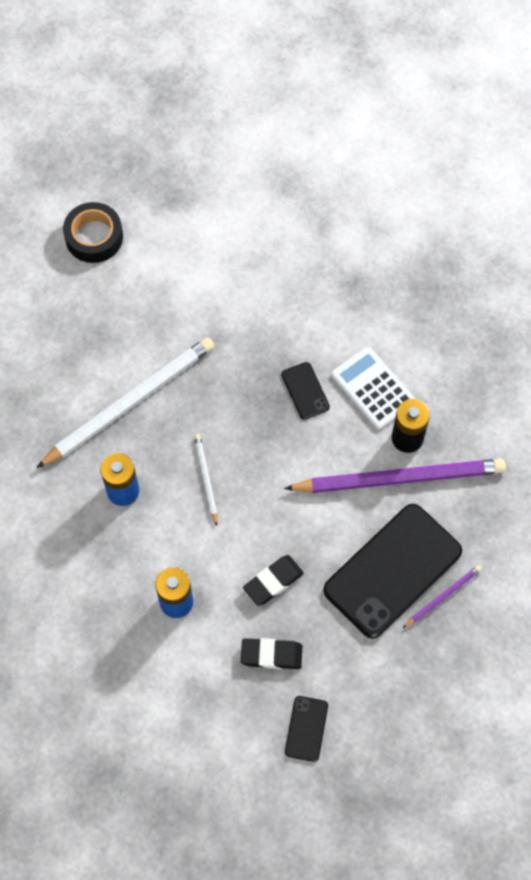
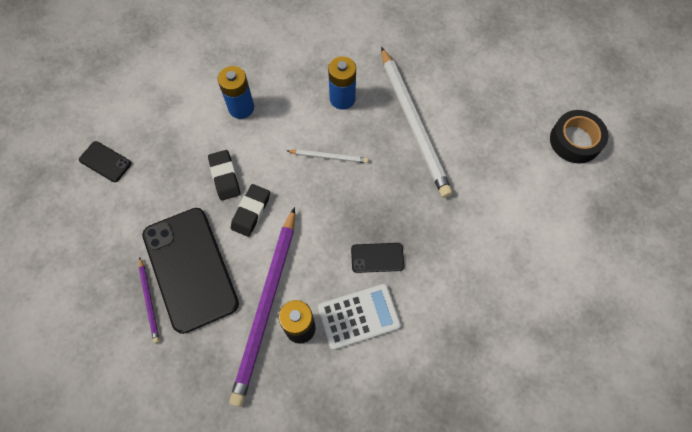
camera: 110 degrees right, 0 degrees up
(271, 655) = (170, 157): black eraser -> black eraser (251, 211)

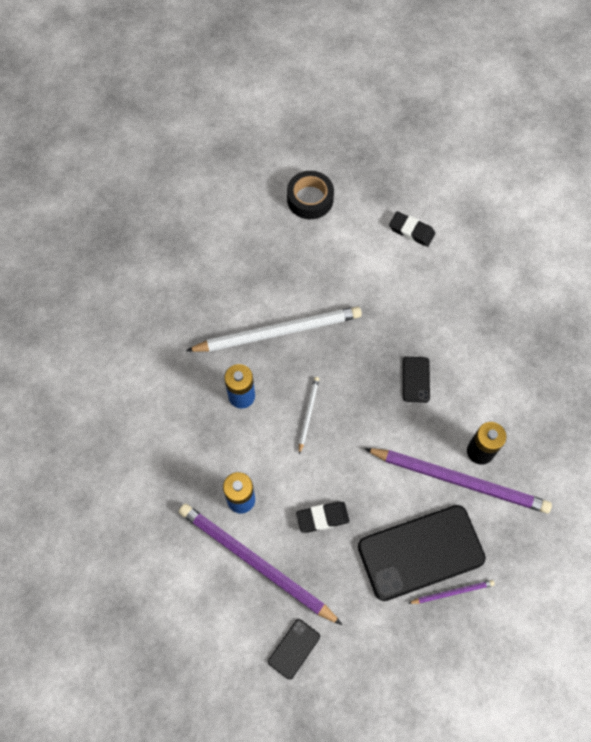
camera: 85 degrees left, 0 degrees up
(183, 125) = (255, 563): none -> purple pencil
(251, 211) = (363, 492): black eraser -> black eraser (411, 231)
(359, 316) = (470, 400): white calculator -> none

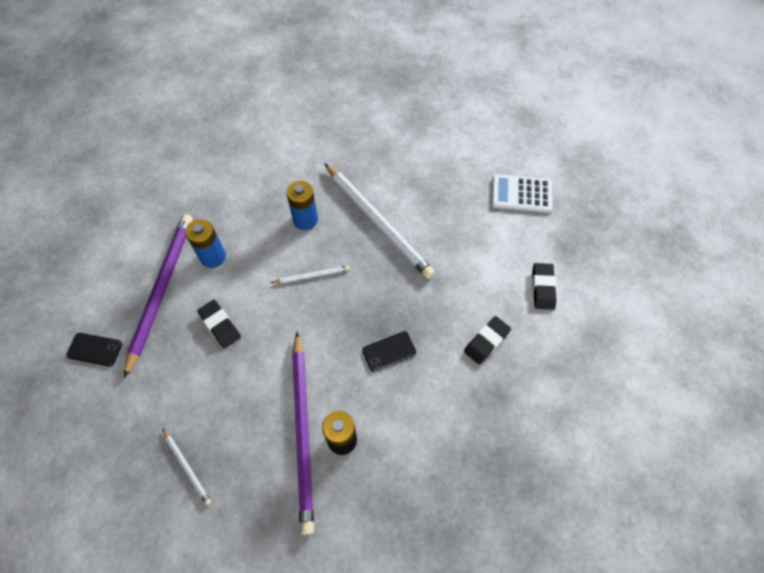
camera: 65 degrees right, 5 degrees down
(310, 199) = (521, 194): black tape -> white calculator
(420, 552) = (217, 422): black phone -> none
(441, 298) = (486, 341): none -> black eraser
(452, 592) = (187, 467): purple pencil -> white pencil

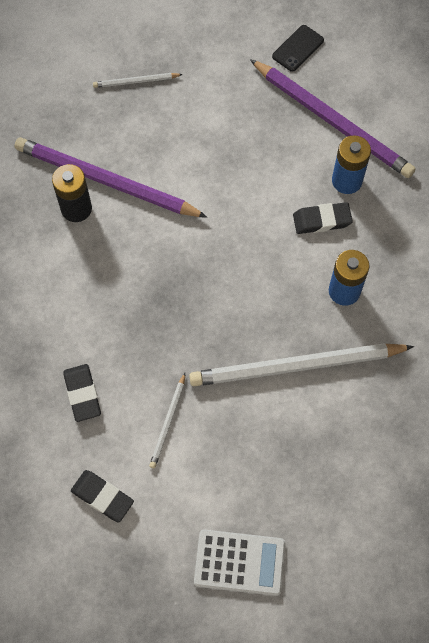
camera: 120 degrees right, 5 degrees up
(220, 325) = (260, 157): black eraser -> black eraser (322, 220)
(312, 275) = (266, 264): white pencil -> white pencil (168, 422)
(389, 351) = (134, 293): black phone -> none
(521, 194) = (239, 562): white calculator -> white calculator turned 60 degrees clockwise

